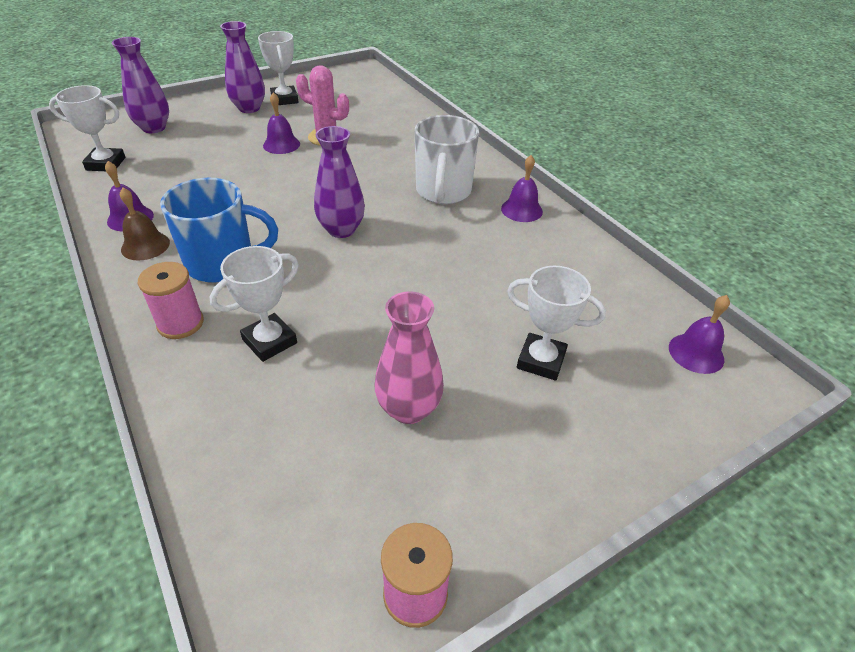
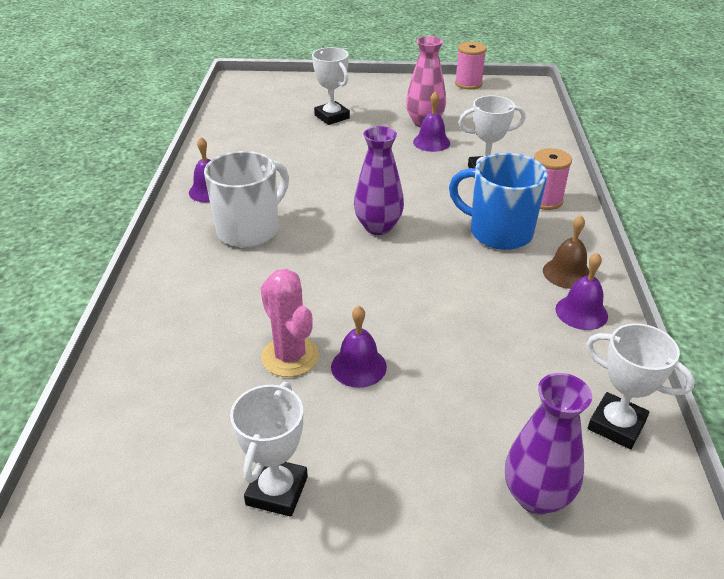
camera: 145 degrees left, 5 degrees down
(249, 108) = (353, 488): purple vase -> none
(696, 353) = (247, 95): purple bell -> purple bell (431, 142)

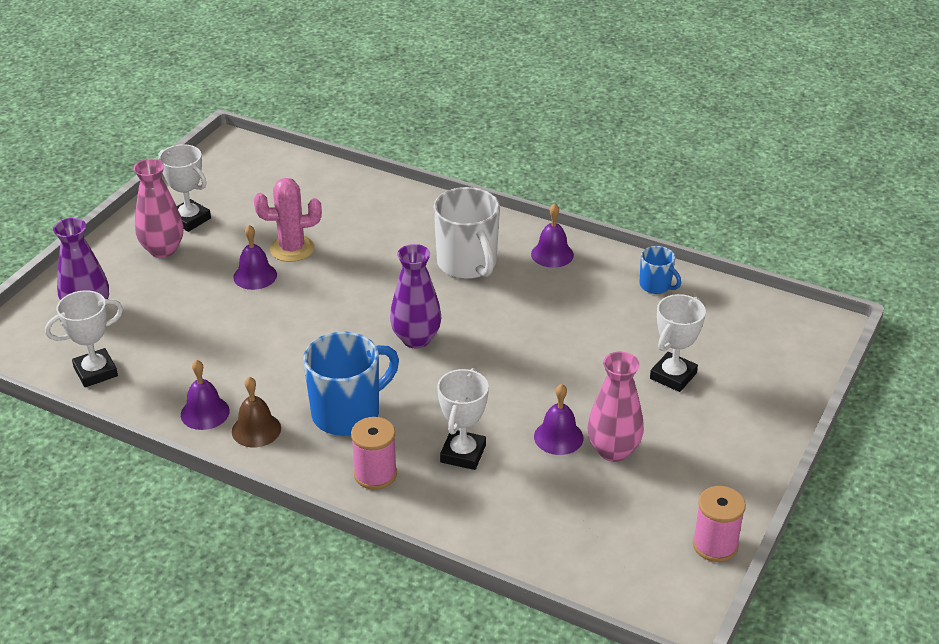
camera: 115 degrees right, 0 degrees up
(228, 139) = (656, 286): none -> blue mug
(332, 117) = (673, 376): white trophy -> white trophy turned 45 degrees counterclockwise
(362, 485) = (162, 249): none -> pink vase

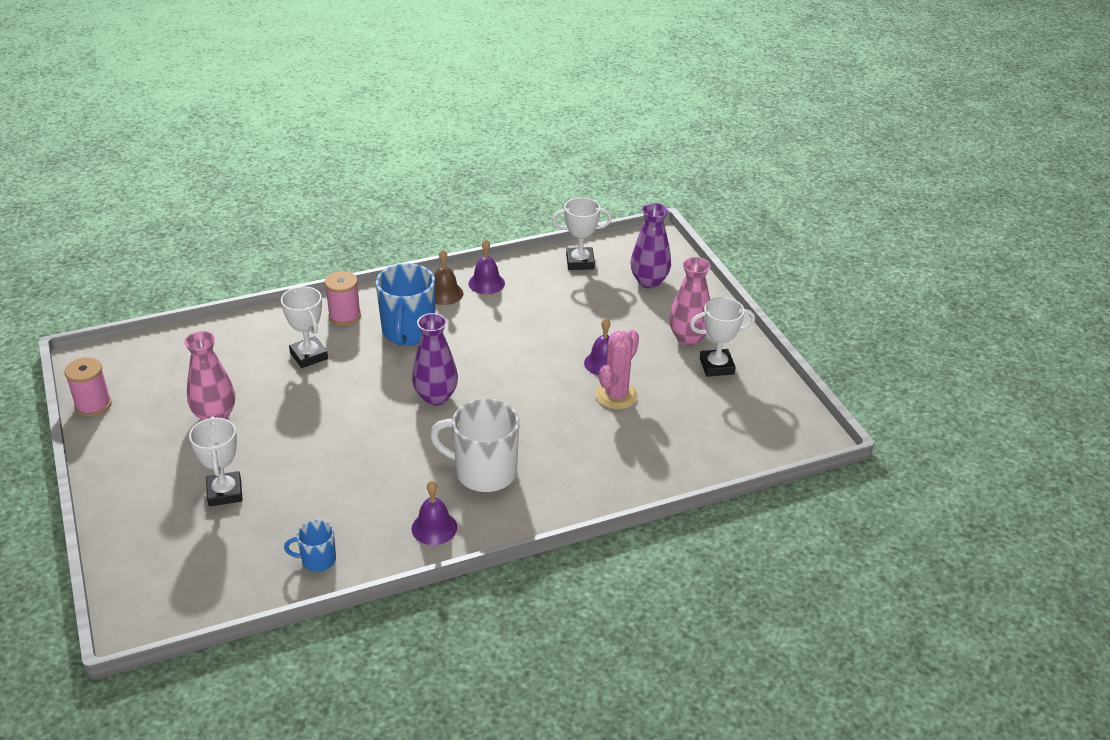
camera: 130 degrees right, 0 degrees up
(95, 372) = (580, 262): white trophy -> white trophy turned 75 degrees clockwise
(558, 437) = (261, 401): purple bell -> none

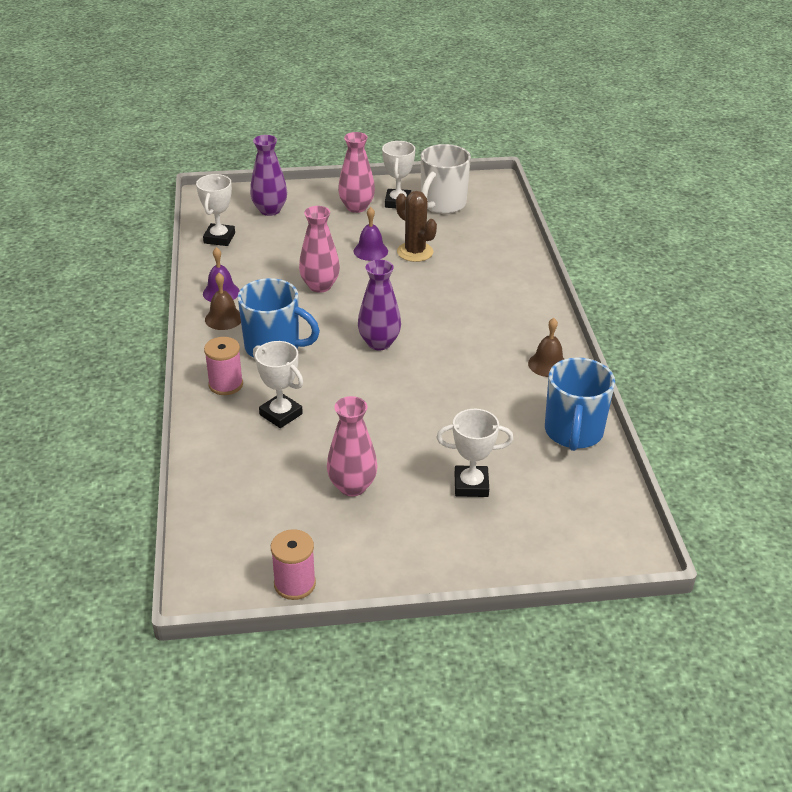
camera: 75 degrees left, 0 degrees up
(309, 356) = (281, 414): white trophy -> white trophy turned 60 degrees clockwise
(317, 560) = (573, 432): blue mug -> blue mug, size x1.94
(434, 528) = (548, 364): purple bell -> brown bell
(484, 472) = (487, 330): white mug -> white mug (442, 204)
(522, 341) = (320, 286): none -> pink vase
(616, 395) = (415, 252): pink cactus -> brown cactus

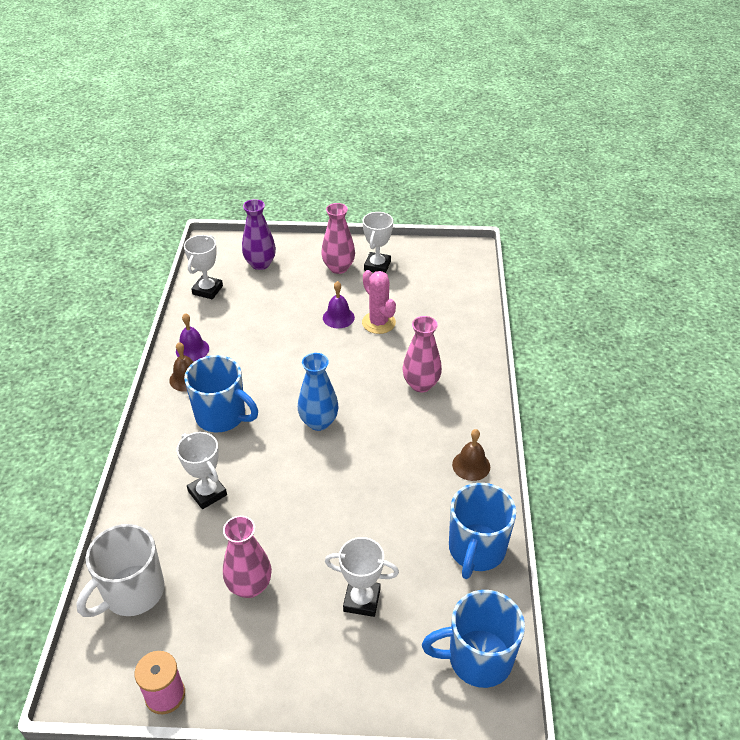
camera: 10 degrees right, 5 degrees up
(226, 384) = (167, 453): pink spool -> none
(320, 286) = (282, 352): pink vase -> pink vase (421, 384)
(379, 343) = (319, 422): purple vase -> blue vase
(415, 252) = (378, 323): brown cactus -> pink cactus
(442, 204) = (417, 271): white mug -> white mug (132, 592)
(600, 518) = (478, 658): none -> blue mug

